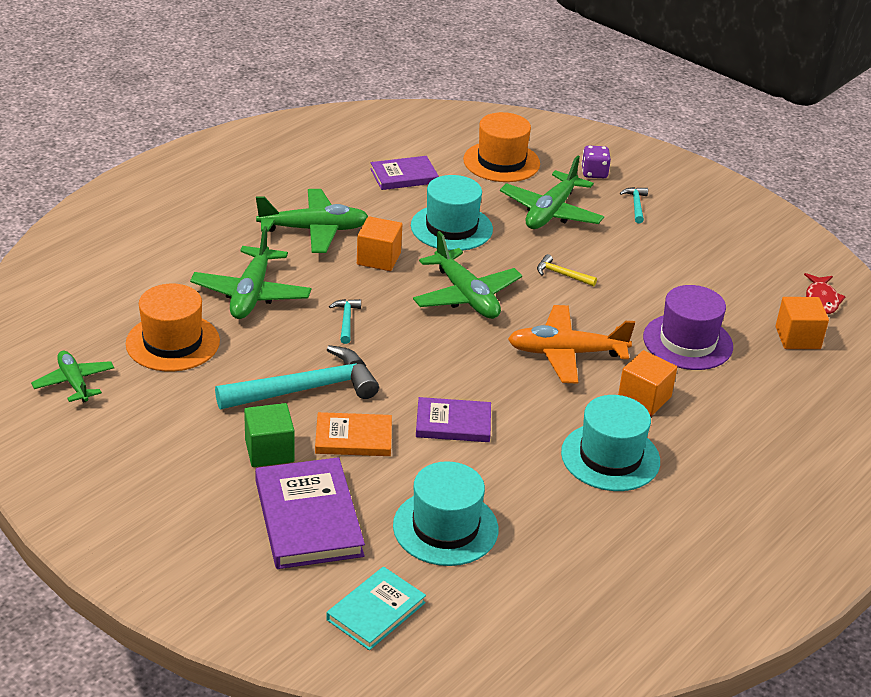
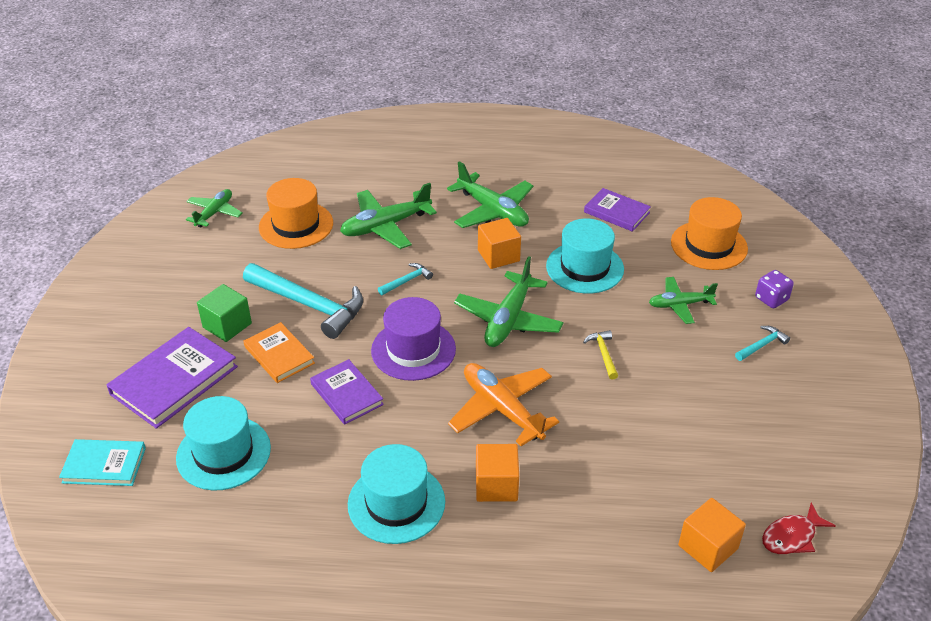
camera: 55 degrees right, 5 degrees up
(551, 212) = (680, 305): green plane -> green plane, size x0.63
(687, 342) = (607, 474): purple hat -> purple hat (413, 350)

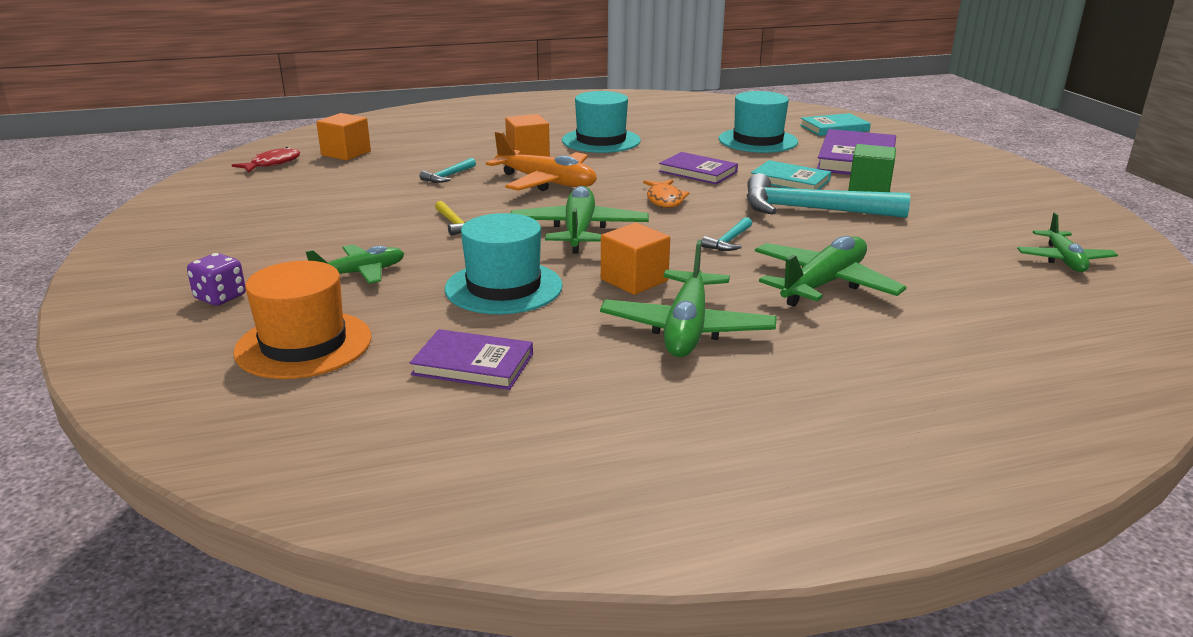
camera: 160 degrees right, 15 degrees down
(279, 355) = (790, 181): orange book -> turquoise book
(296, 225) = (941, 266): orange hat -> none
(413, 350) = (664, 200): purple hat -> orange fish
(492, 211) = (686, 329): green plane -> green plane turned 105 degrees counterclockwise
(762, 345) = (254, 255): turquoise hammer -> turquoise hammer (448, 176)

